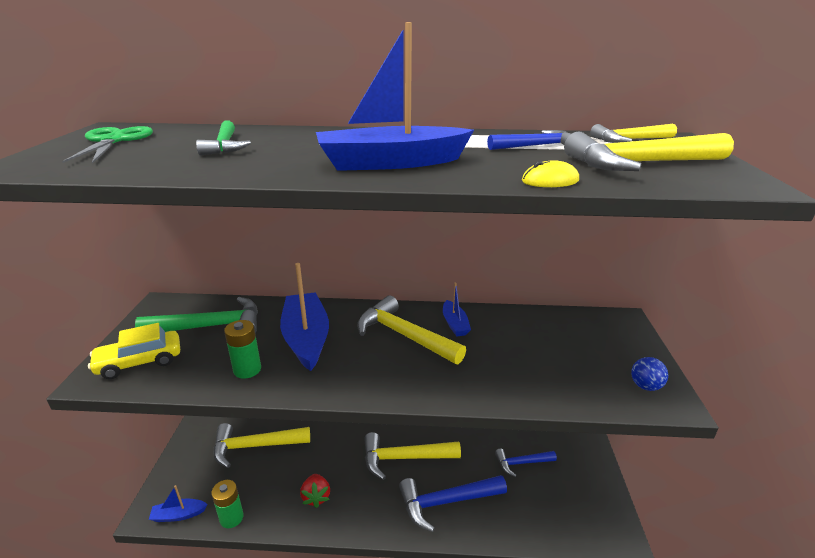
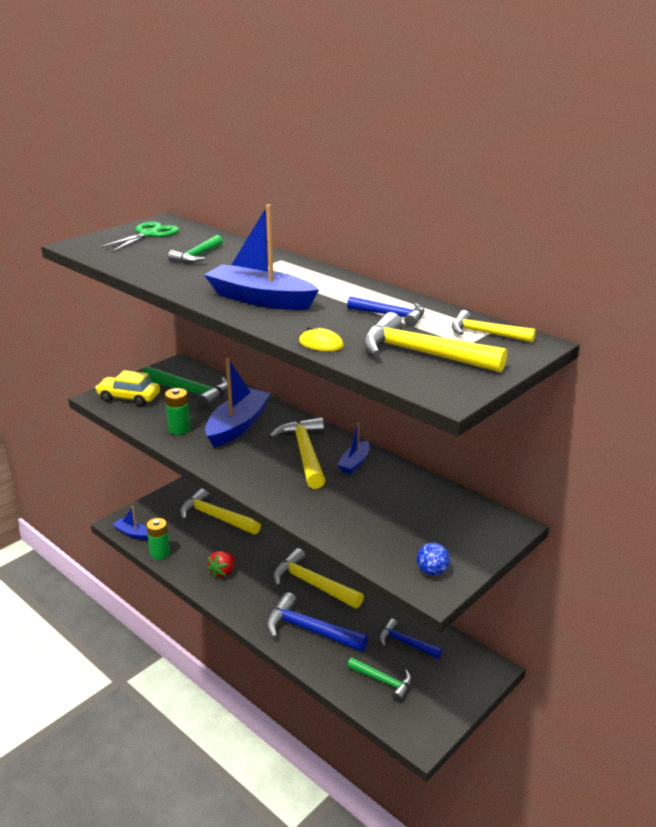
camera: 40 degrees right, 0 degrees up
(545, 507) = (383, 681): none -> green hammer

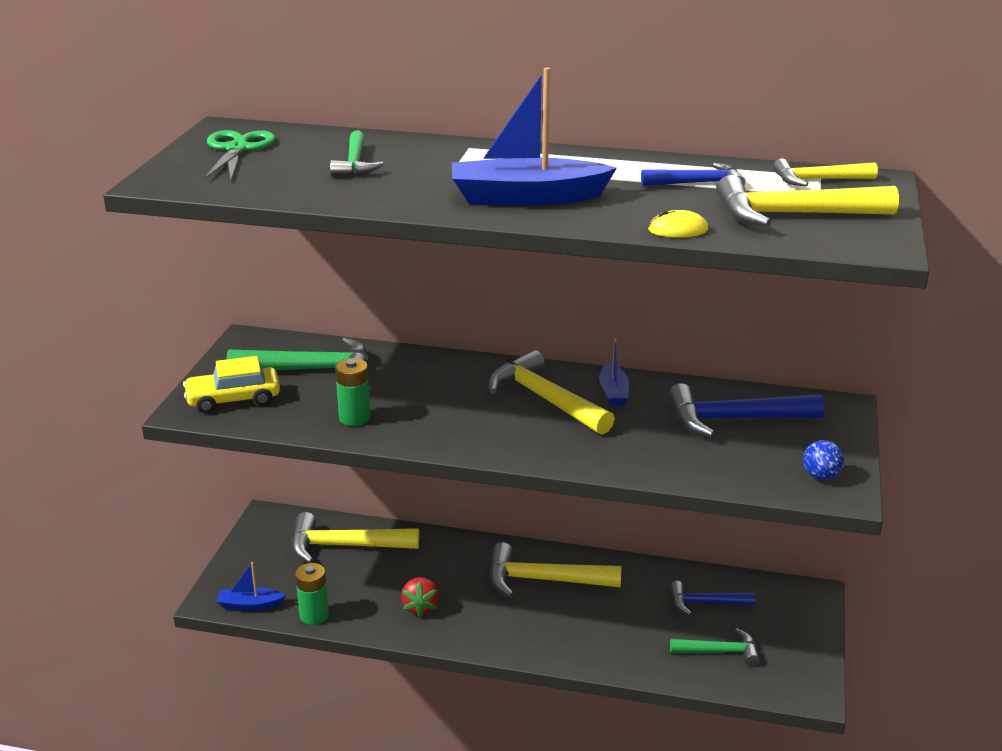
camera: 30 degrees left, 0 degrees up
(237, 426) = (425, 392): blue boat -> none
(309, 630) = (589, 631): blue hammer -> blue hammer (734, 419)

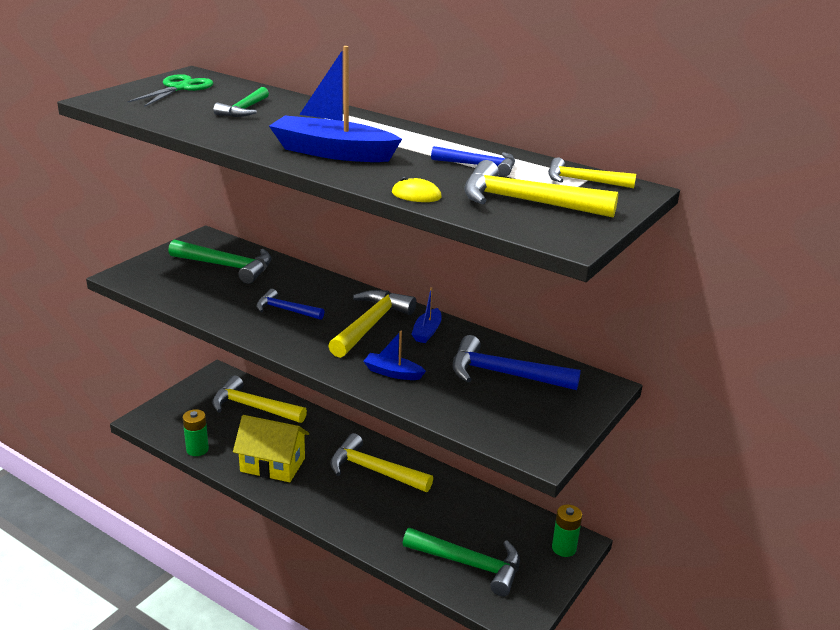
camera: 20 degrees right, 0 degrees up
(233, 399) = (158, 275): yellow car -> none
(250, 605) = (161, 430): blue boat -> blue boat (393, 373)
(354, 418) = (225, 306): green battery -> green battery (564, 548)
(420, 607) = (272, 465): red strawberry -> yellow house
(545, 399) = (371, 324): yellow hammer -> yellow hammer turned 45 degrees clockwise
(705, 603) = (485, 523): blue hammer -> blue hammer (285, 310)
(720, 651) = (469, 564): green hammer -> green hammer, size x1.65
(821, 476) = (535, 436): blue ball -> none

